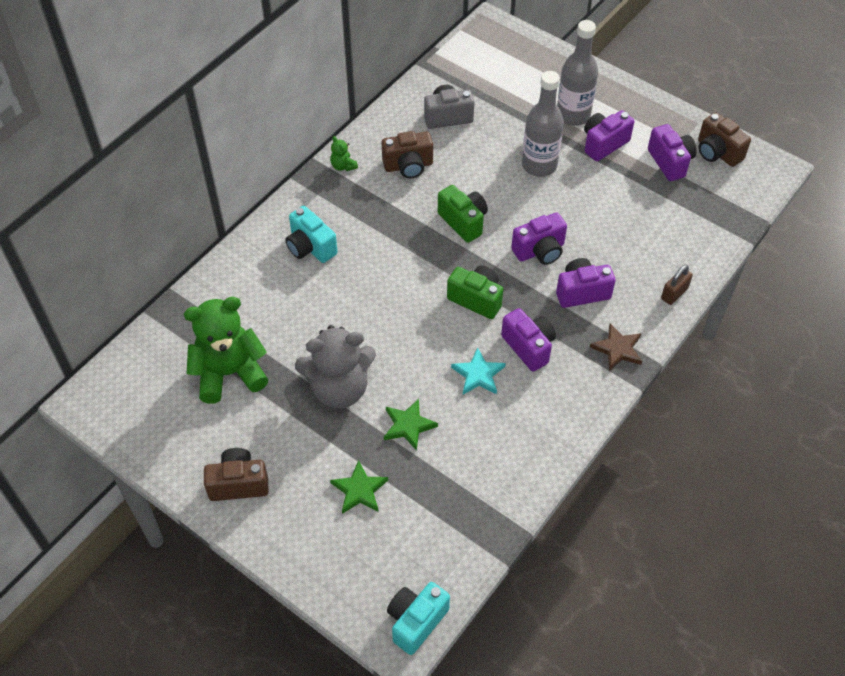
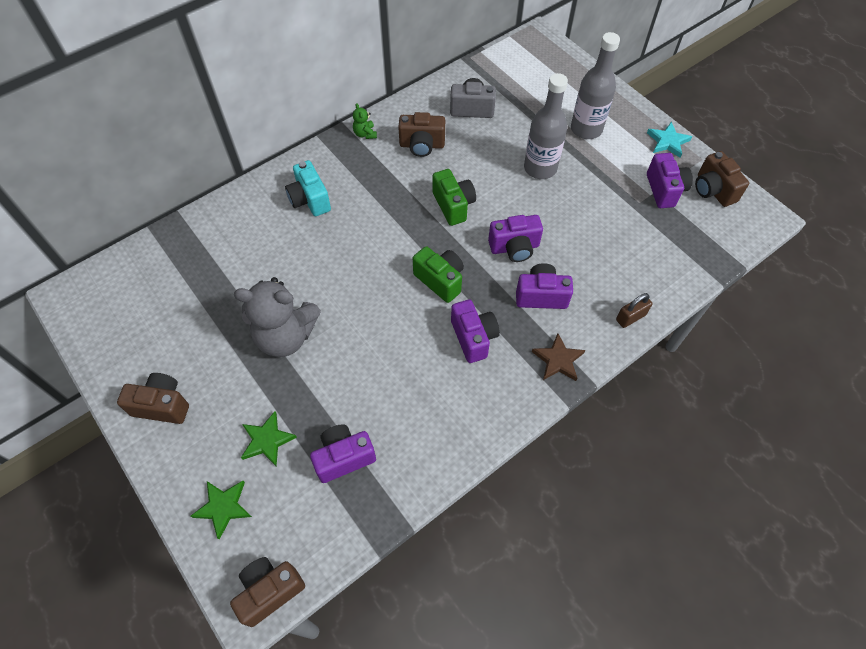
camera: 15 degrees right, 5 degrees up
(229, 373) = (196, 298): green teddy bear -> none
(408, 425) = (335, 388): green star -> green star (223, 507)
(416, 621) = (270, 591): turquoise camera -> brown camera
(478, 374) = (417, 353): turquoise star -> turquoise star (667, 142)
(603, 144) = (606, 161): purple camera -> purple camera (344, 457)

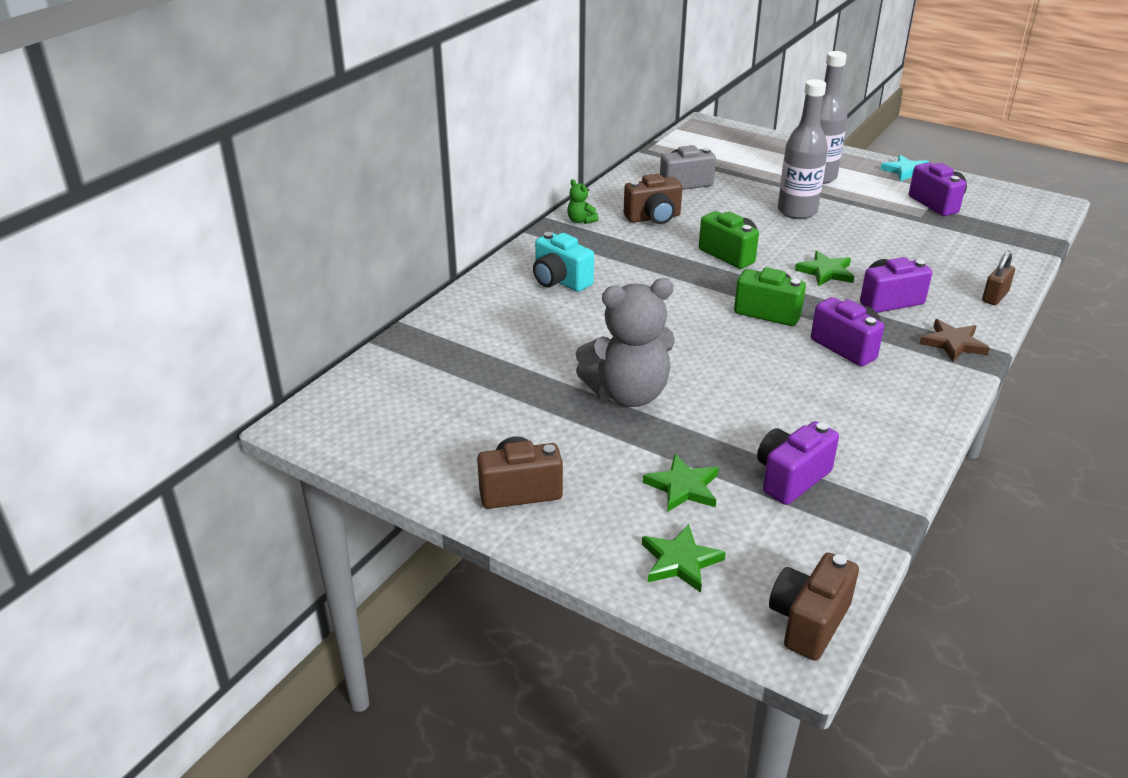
camera: 20 degrees left, 25 degrees down
(514, 248) = (826, 272): purple camera -> green star
(713, 190) = (983, 195): brown camera -> none

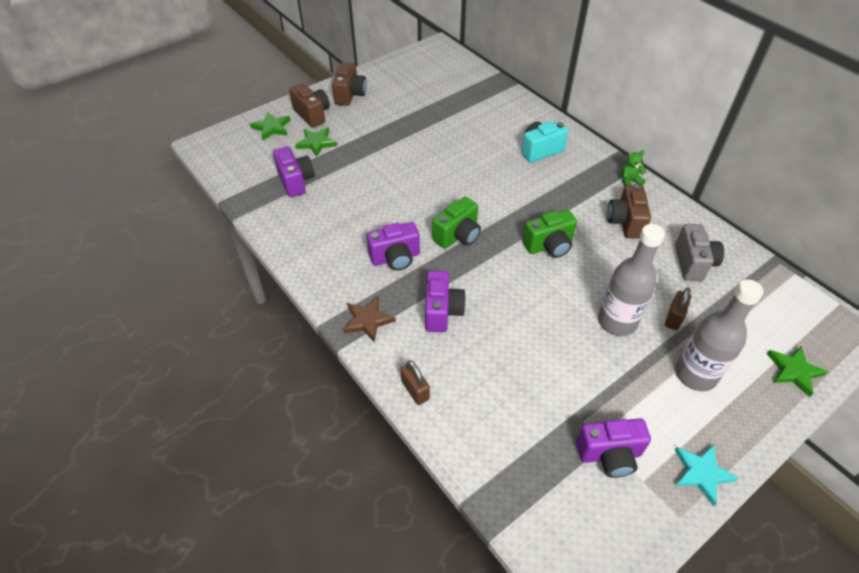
camera: 110 degrees right, 15 degrees up
(628, 394) = (402, 146): grey teddy bear -> none
(764, 188) = (673, 318): none -> brown padlock
(808, 622) = (210, 152): brown camera -> brown camera (312, 115)
(826, 272) = (501, 292): green star -> green star (794, 371)

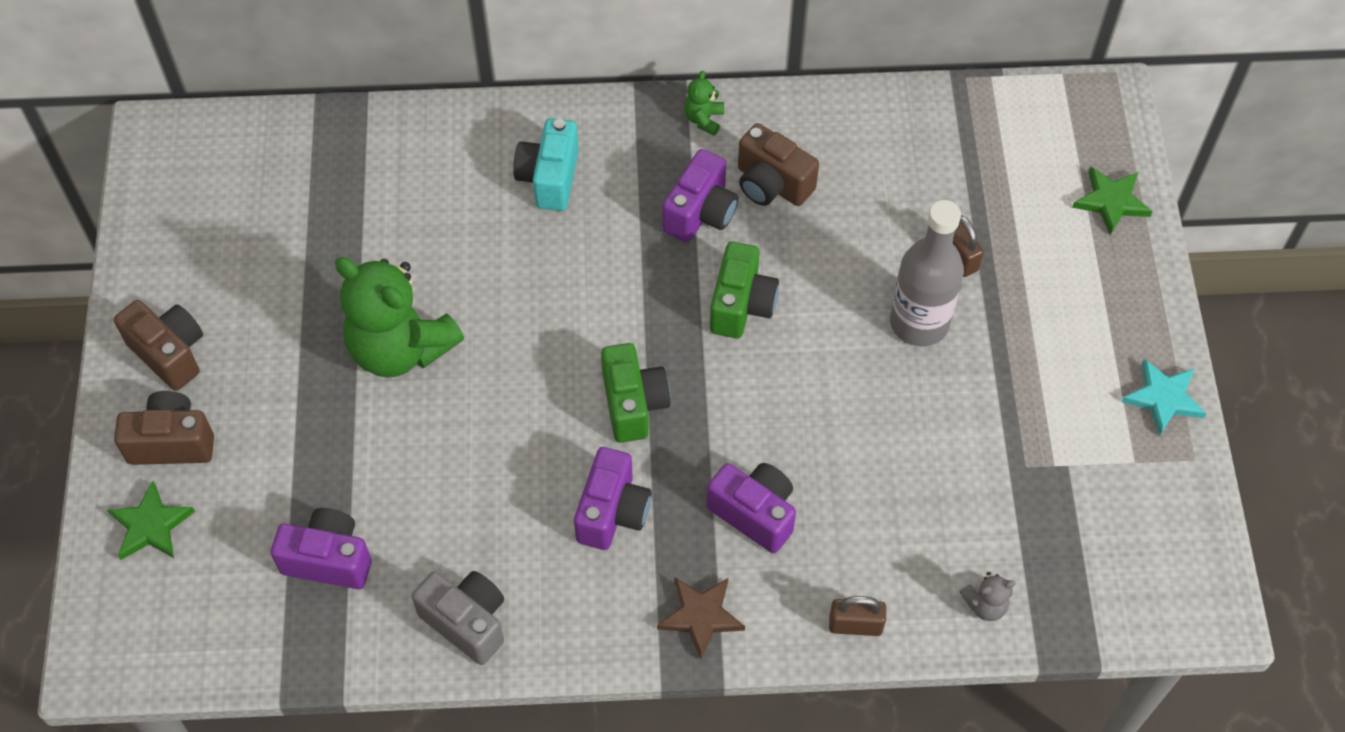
camera: 55 degrees left, 10 degrees up
(316, 143) = (256, 477): green star -> none
(412, 150) = (400, 348): none -> green teddy bear
(478, 449) = (985, 605): none -> grey teddy bear
(609, 455) = (1084, 472): purple camera -> purple camera (700, 213)
(693, 263) = (896, 167): grey camera -> grey camera (467, 622)
(695, 374) = (1047, 301): grey bottle -> none

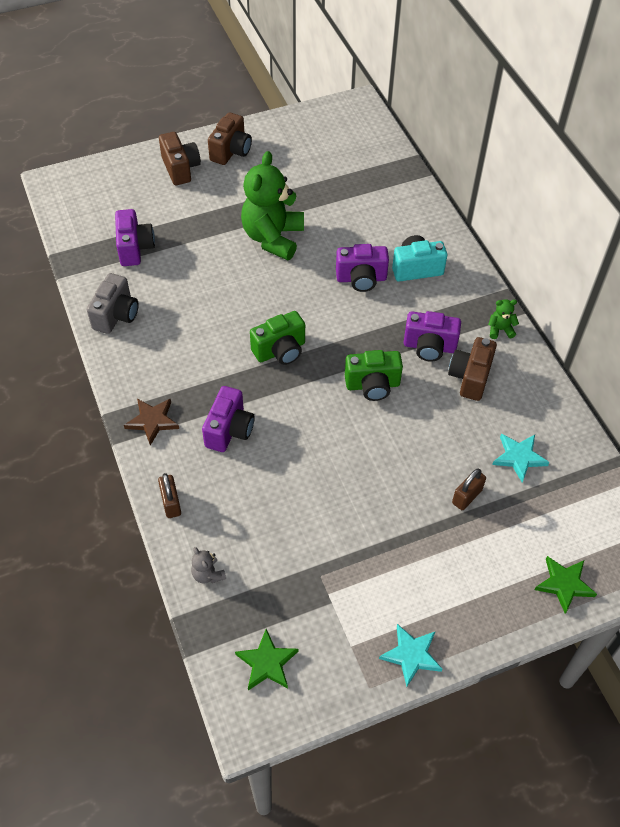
camera: 70 degrees right, 5 degrees down
(151, 525) = (131, 176): green star -> green star (267, 662)
(612, 512) = (205, 360): purple camera -> purple camera (361, 279)
(918, 178) = (519, 457): none -> turquoise star
(919, 323) = (404, 485): grey bottle -> none

